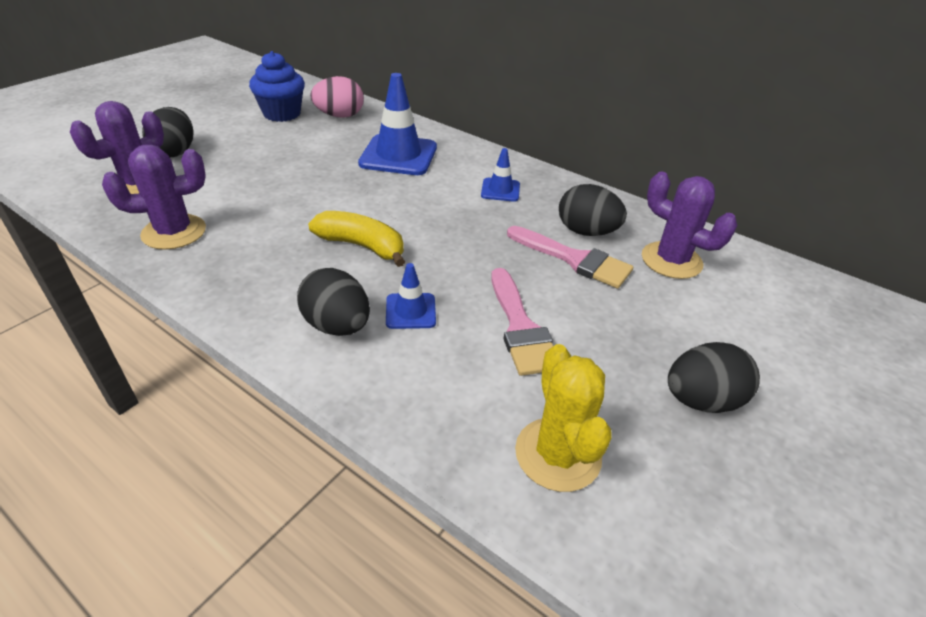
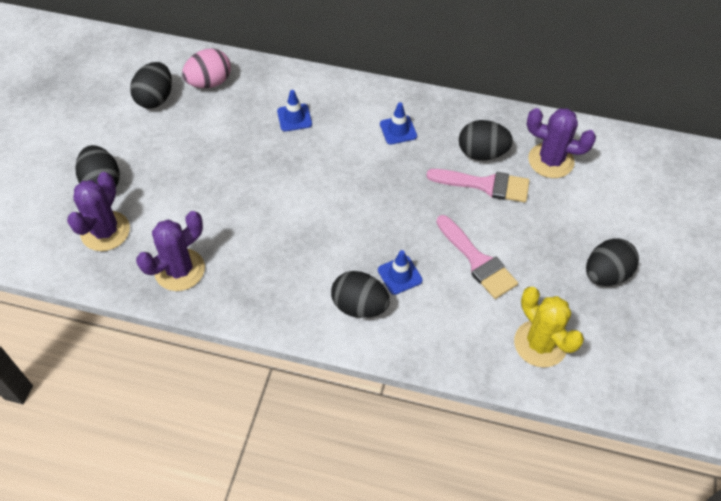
camera: 20 degrees left, 15 degrees up
(282, 114) = (155, 98): blue cupcake -> black egg
(362, 246) = (330, 229): yellow banana -> none
(398, 155) = (294, 118): blue traffic cone -> blue traffic cone, size x0.51

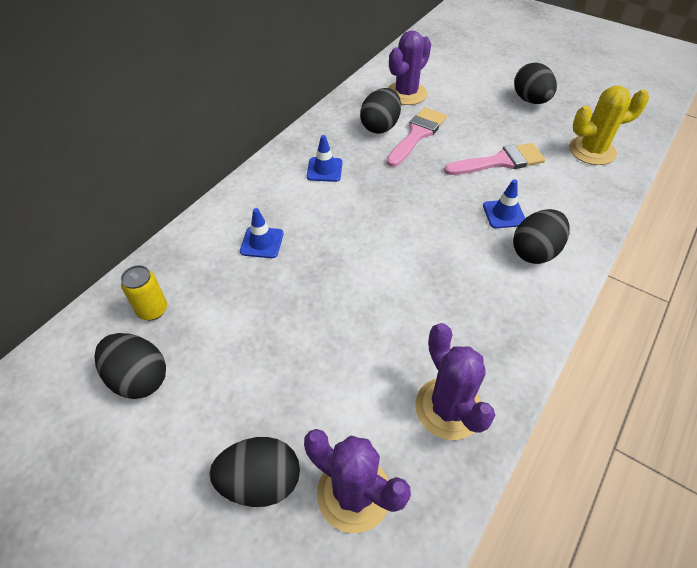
camera: 70 degrees left, 5 degrees down
(209, 82) = (152, 310): pink egg -> yellow can

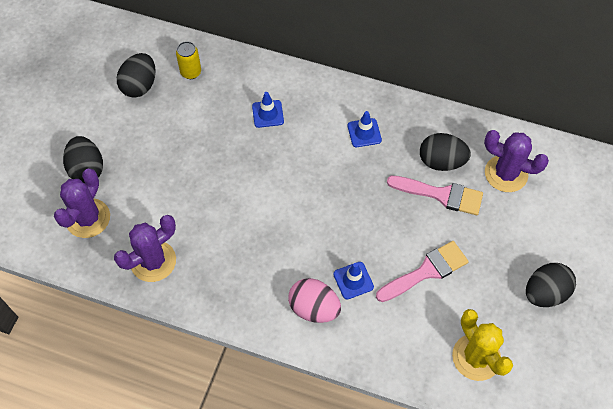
camera: 75 degrees right, 10 degrees up
(500, 161) = (426, 271): pink brush -> pink brush turned 90 degrees counterclockwise
(535, 252) = (314, 308): black egg -> pink egg

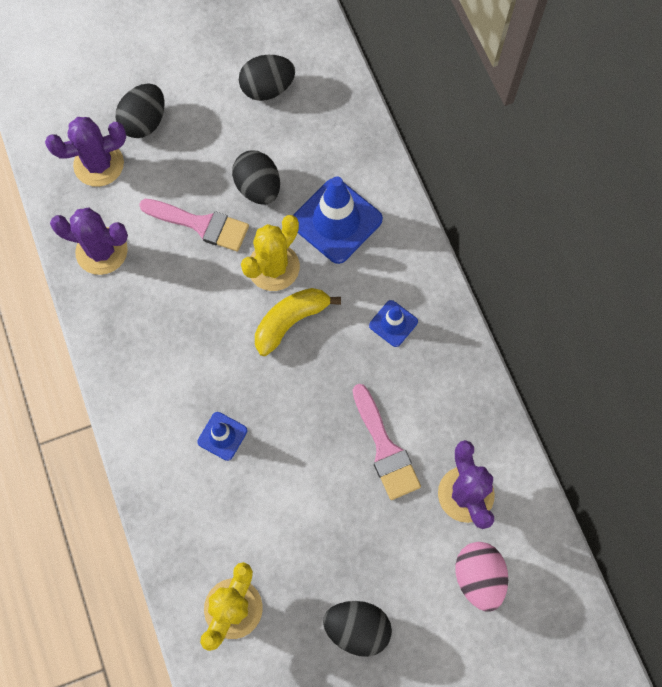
camera: 50 degrees right, 10 degrees up
(191, 72) = (321, 118): yellow can -> none
(265, 169) = (273, 267): none -> yellow cactus
(268, 114) = (336, 221): blue traffic cone -> blue traffic cone, size x1.94
(311, 186) = (291, 321): none -> yellow banana
(314, 308) = (166, 423): pink egg -> pink egg (478, 577)
(426, 271) = (287, 496): pink brush -> pink brush (201, 225)
(441, 162) = (424, 421): black egg -> black egg (258, 188)

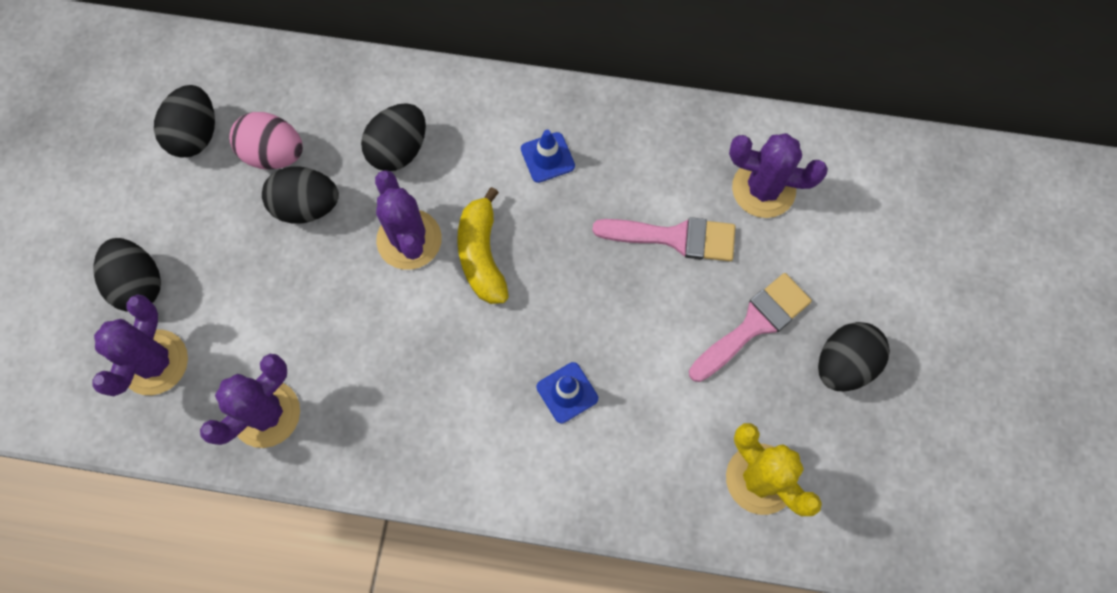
camera: 60 degrees left, 0 degrees up
(201, 225) = (308, 288): pink brush -> pink brush (754, 325)
(273, 267) = (409, 240): yellow cactus -> purple cactus
(336, 221) = (398, 150): blue traffic cone -> black egg
(478, 577) = (851, 223): pink egg -> pink egg (274, 154)

